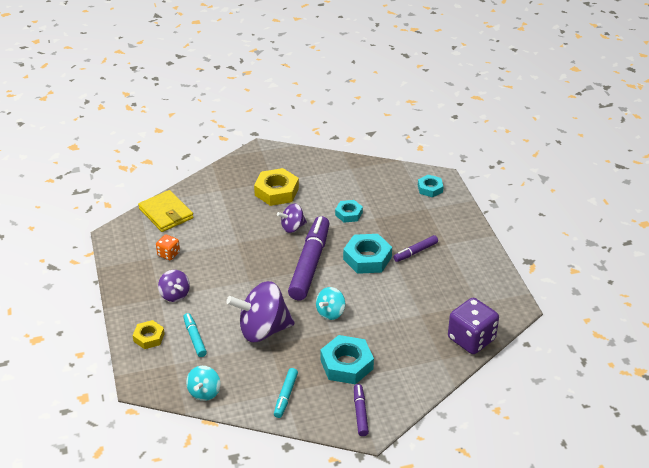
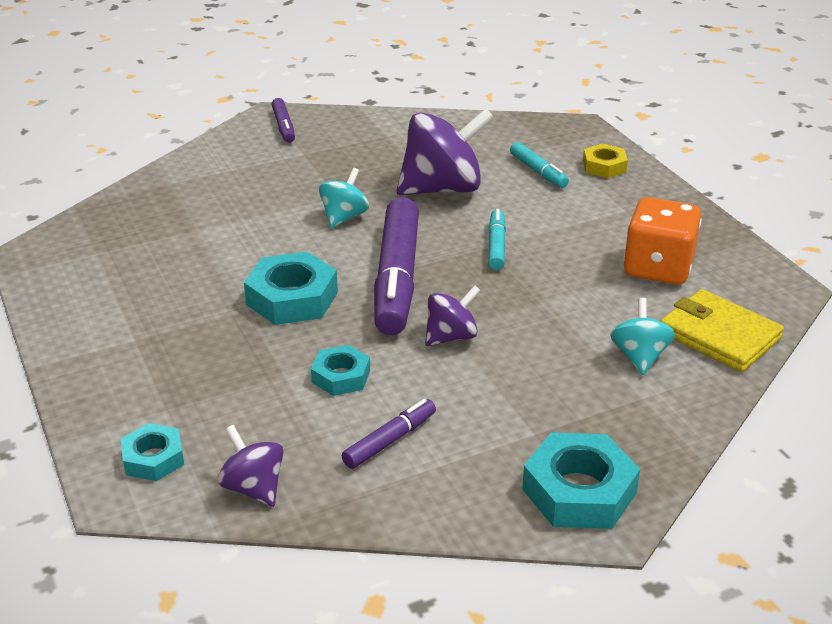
camera: 170 degrees right, 5 degrees down
(168, 254) = (658, 268): orange dice -> orange dice, size x1.93
(175, 295) = (603, 215): purple spinning top -> purple spinning top (253, 488)
(204, 392) = (492, 126): turquoise spinning top -> turquoise spinning top (639, 357)
(276, 191) = (515, 408): yellow nut -> none
(285, 396) = (384, 132): turquoise marker -> turquoise marker (496, 246)
(346, 364) = (308, 165): turquoise nut -> turquoise nut (579, 491)
(415, 252) = (199, 318): purple marker -> purple marker (390, 440)
(471, 339) = (119, 207): purple dice -> none

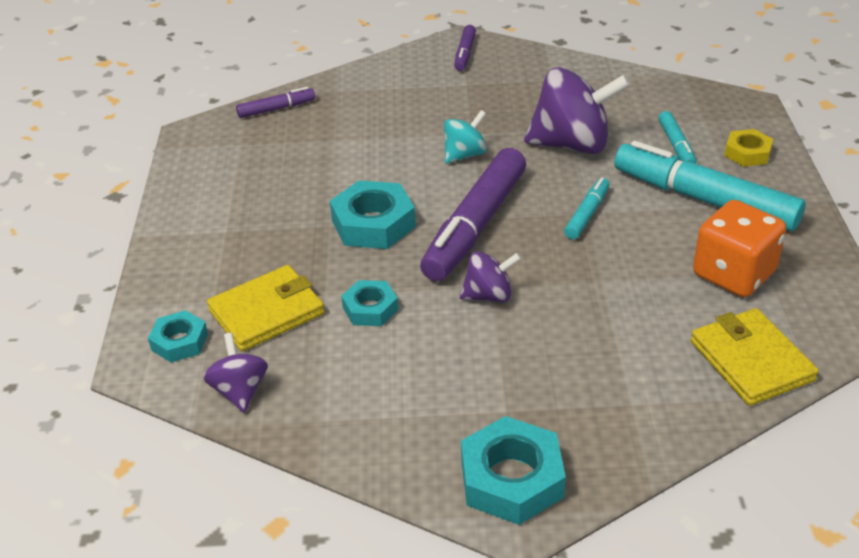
camera: 25 degrees right, 5 degrees up
(233, 406) = (266, 312): none -> yellow wallet
(390, 440) = (375, 380): purple marker -> purple marker (276, 109)
(592, 212) = (704, 199): none -> turquoise marker
(639, 357) = (655, 362): turquoise spinning top -> none

